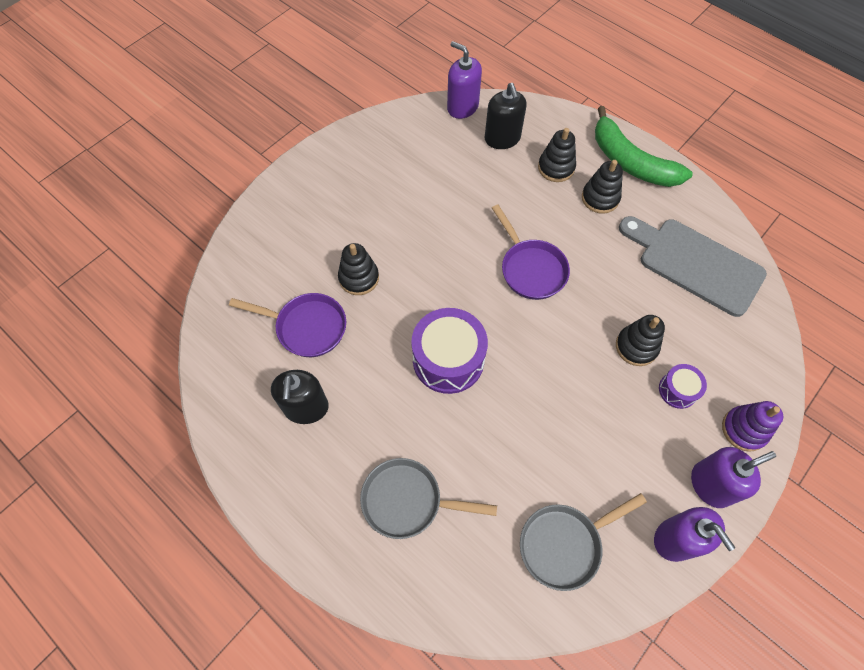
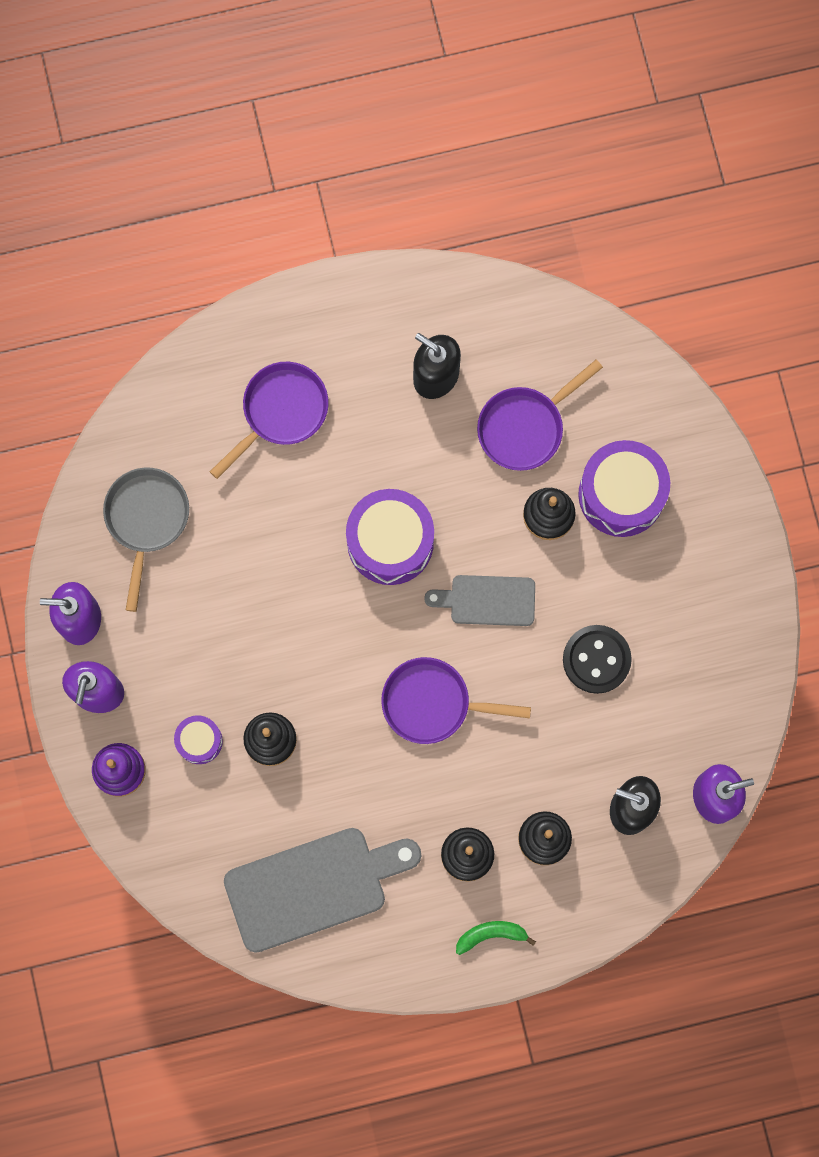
camera: 125 degrees right, 15 degrees up
(316, 246) = (621, 494): none -> purple drum
(407, 500) = (281, 411): grey pan -> purple pan
(431, 201) = (596, 659): none -> black button
(441, 278) = (487, 600): none -> grey cutting board
(630, 162) = (491, 935): green banana -> green banana, size x0.47

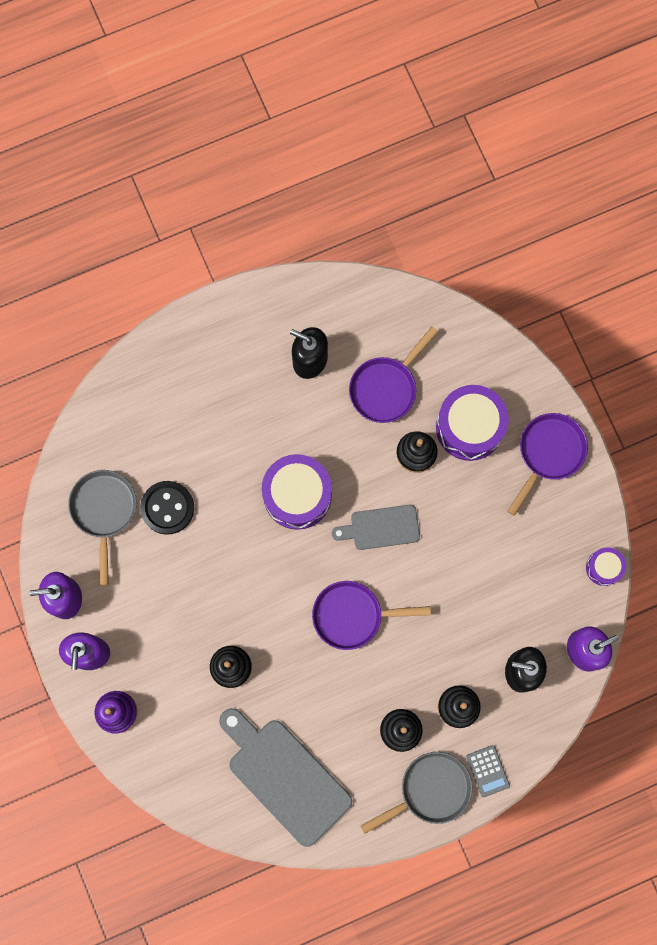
camera: 10 degrees left, 0 degrees up
(199, 741) = (175, 678): purple drum -> purple drum (603, 568)
(281, 411) = (194, 408): purple pan -> purple pan (549, 453)
(313, 886) = (285, 777): grey cutting board -> grey cutting board turned 105 degrees counterclockwise
(491, 935) = (430, 790): green banana -> grey pan
(566, 924) = (488, 771): none -> grey calculator
(596, 659) = (473, 559): black button -> black button (167, 508)

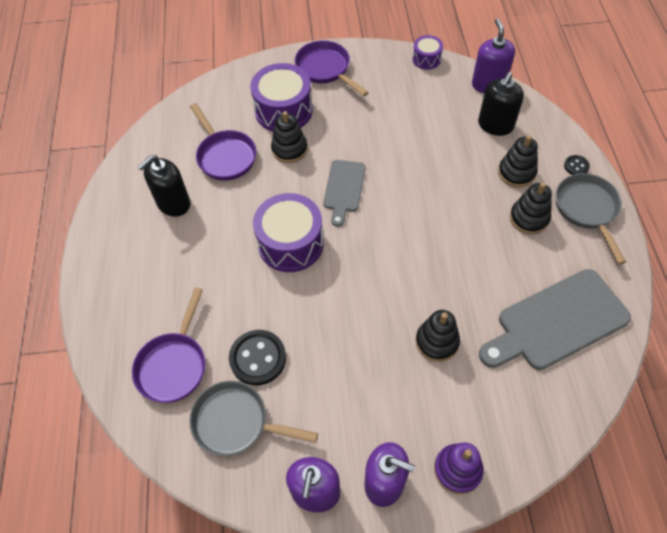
camera: 70 degrees left, 20 degrees down
(352, 615) = (415, 229): purple pan -> purple pan (174, 365)
(488, 771) = (576, 166): grey calculator -> black button

